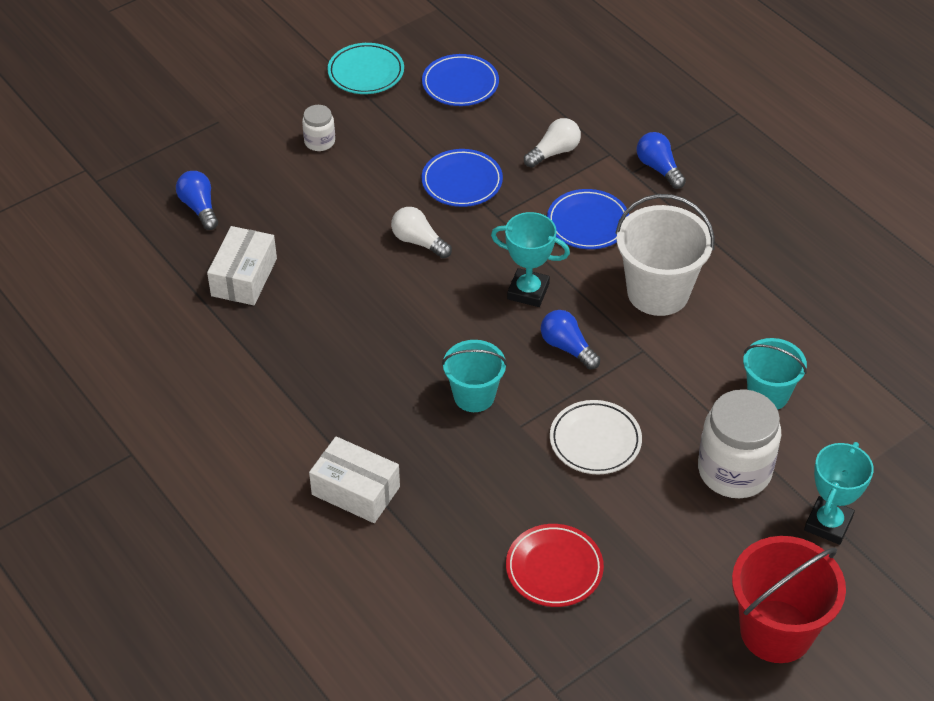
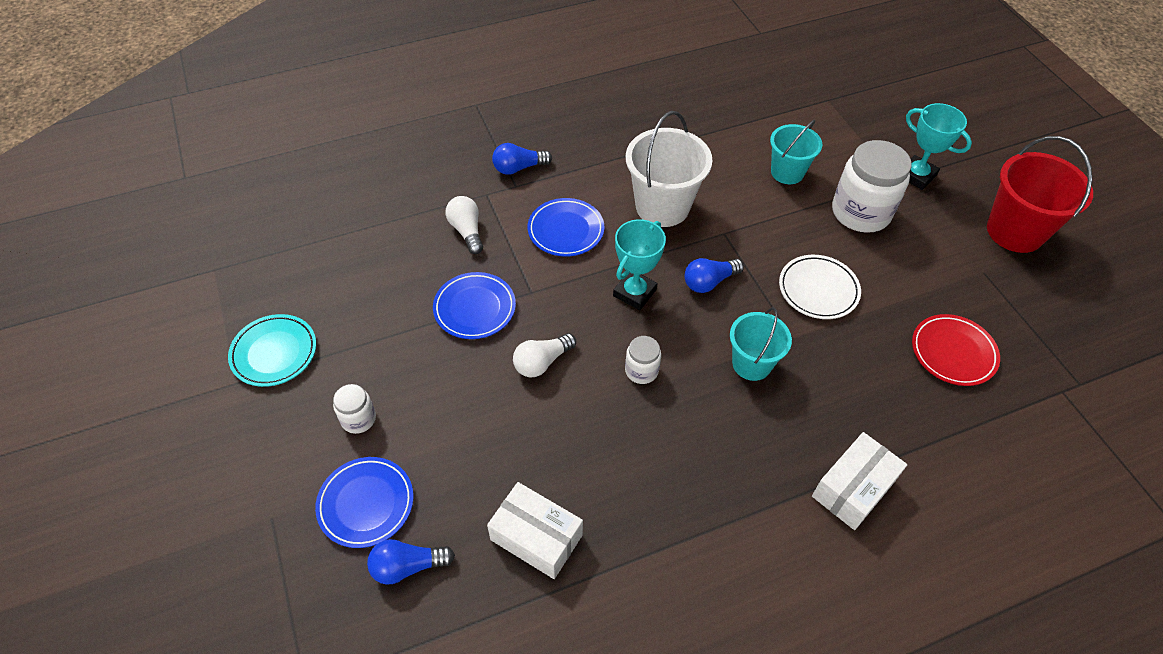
camera: 75 degrees left, 5 degrees up
(435, 313) = (641, 370): none -> white jar
(460, 84) = (338, 277): blue plate -> blue plate (366, 504)

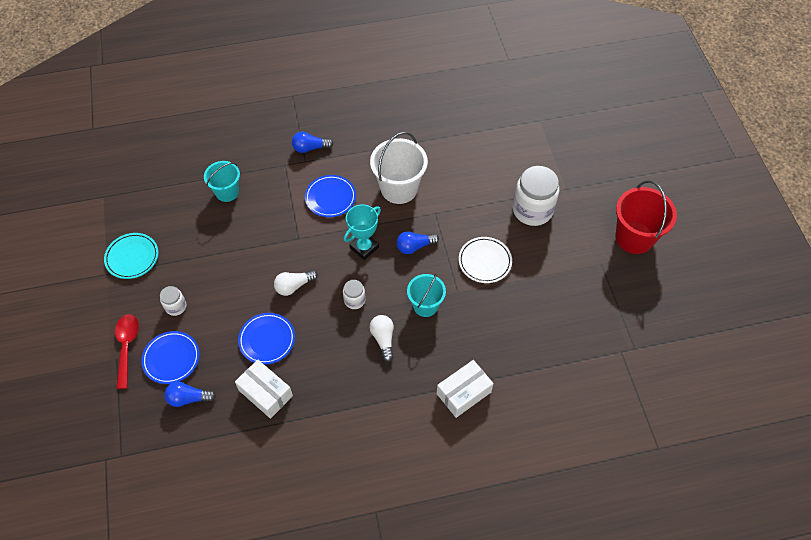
camera: 10 degrees right, 5 degrees up
(286, 495) = (127, 346): none -> red spoon
(467, 231) = (266, 190): white light bulb -> white light bulb (383, 339)
(475, 308) = (260, 244): blue plate -> blue plate (267, 340)
(787, 172) = (491, 173): turquoise bucket -> turquoise bucket (227, 192)
(916, 175) = (581, 187): turquoise trophy -> none
(953, 352) = (559, 316): red plate -> none

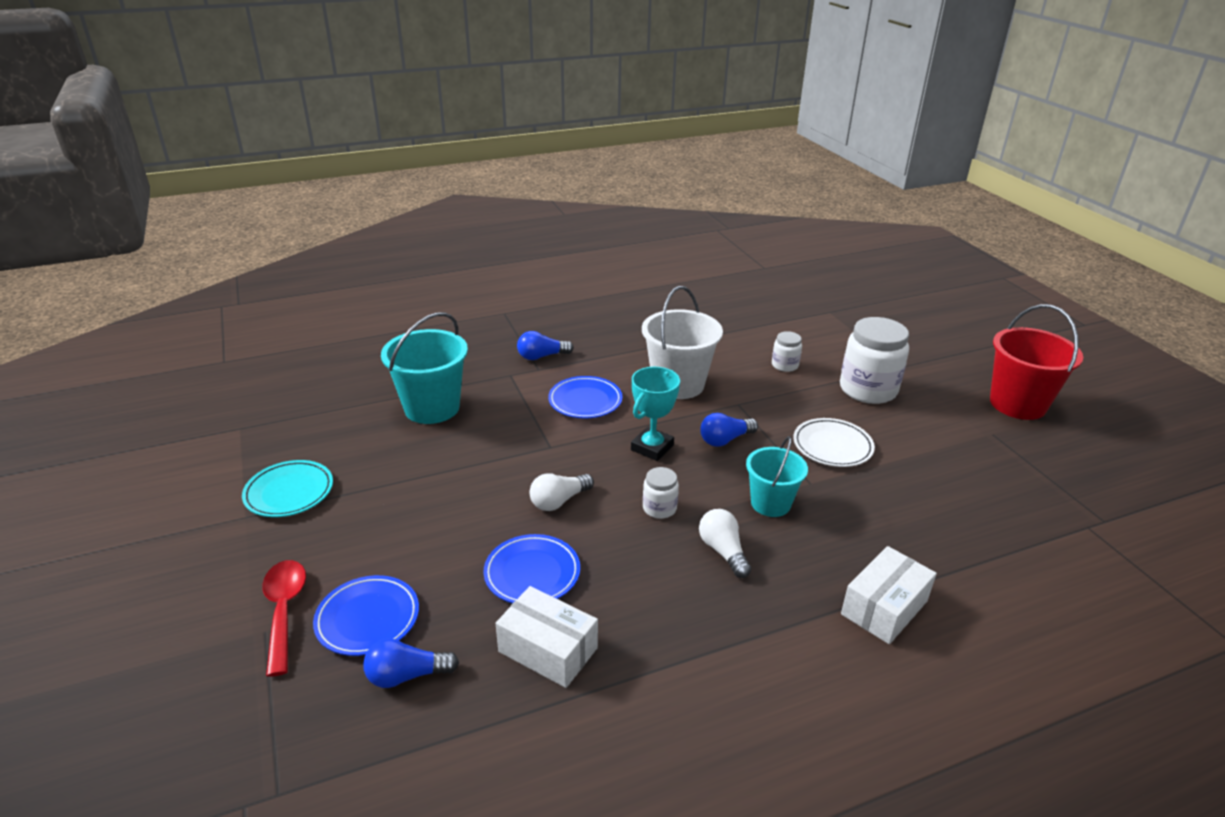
camera: 10 degrees left, 25 degrees down
(176, 306) = (368, 546): white jar -> white jar (784, 365)
(227, 192) = (432, 408): turquoise bucket -> turquoise bucket, size x1.58

